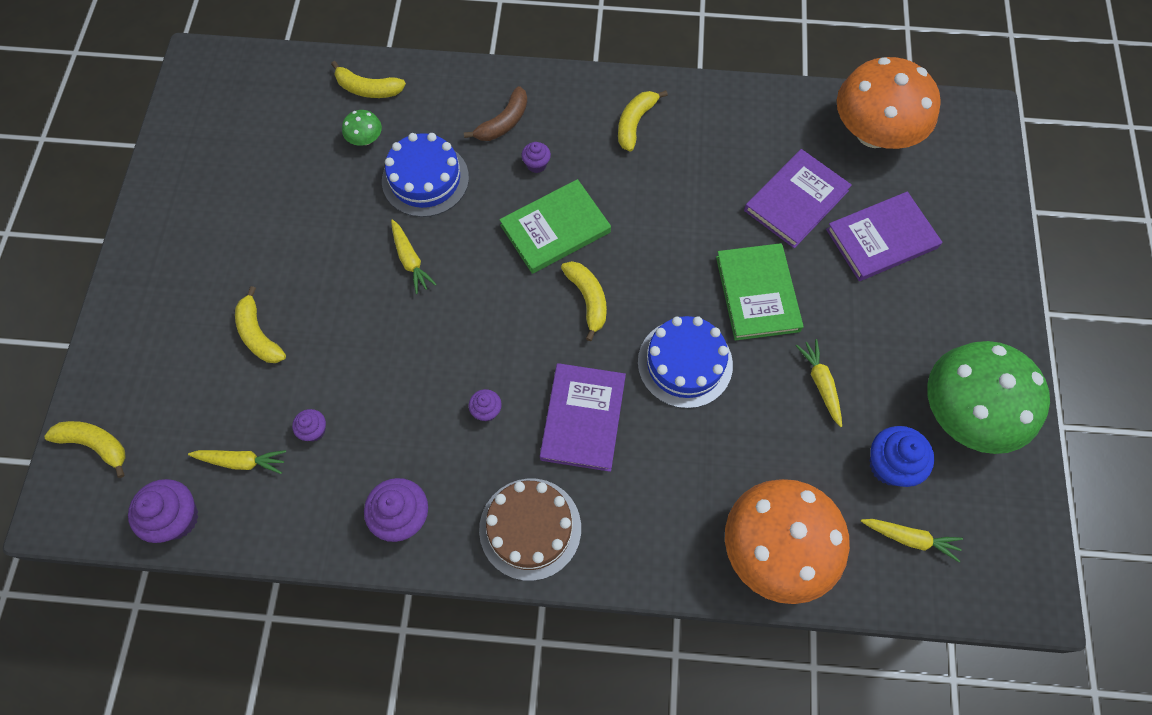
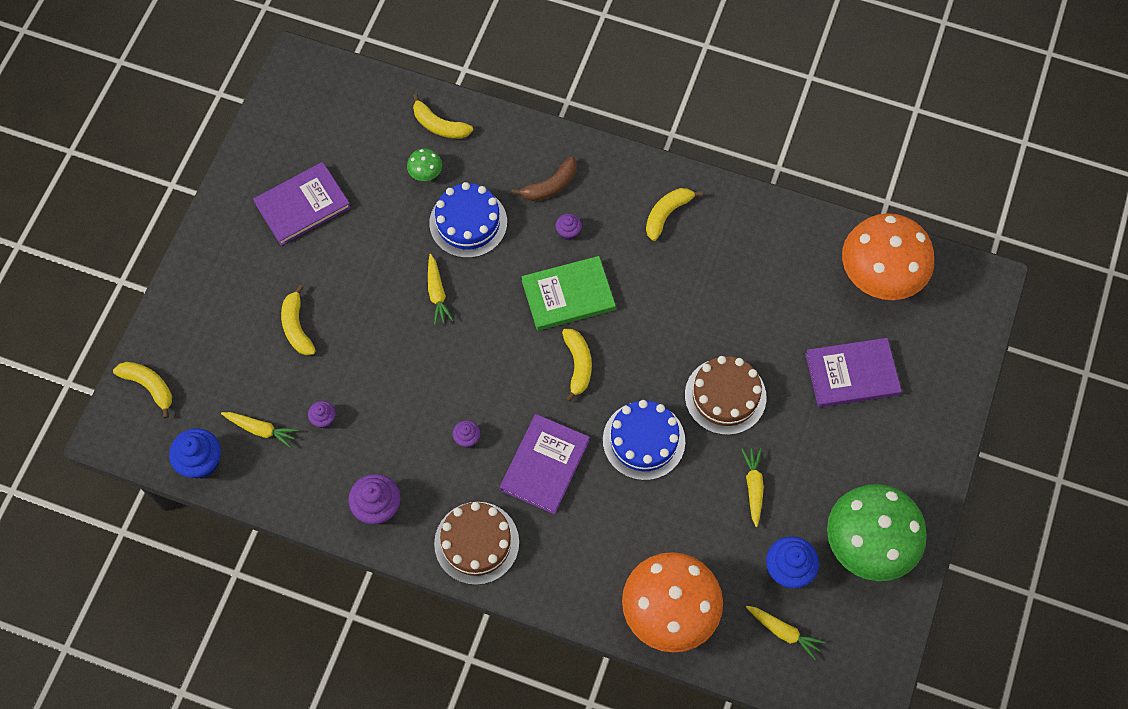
camera: 15 degrees right, 0 degrees up
(177, 518) = (201, 462): purple cupcake -> blue cupcake
(757, 293) = (725, 396): green book -> brown cake
(796, 201) = (787, 321): purple book -> purple book (302, 205)

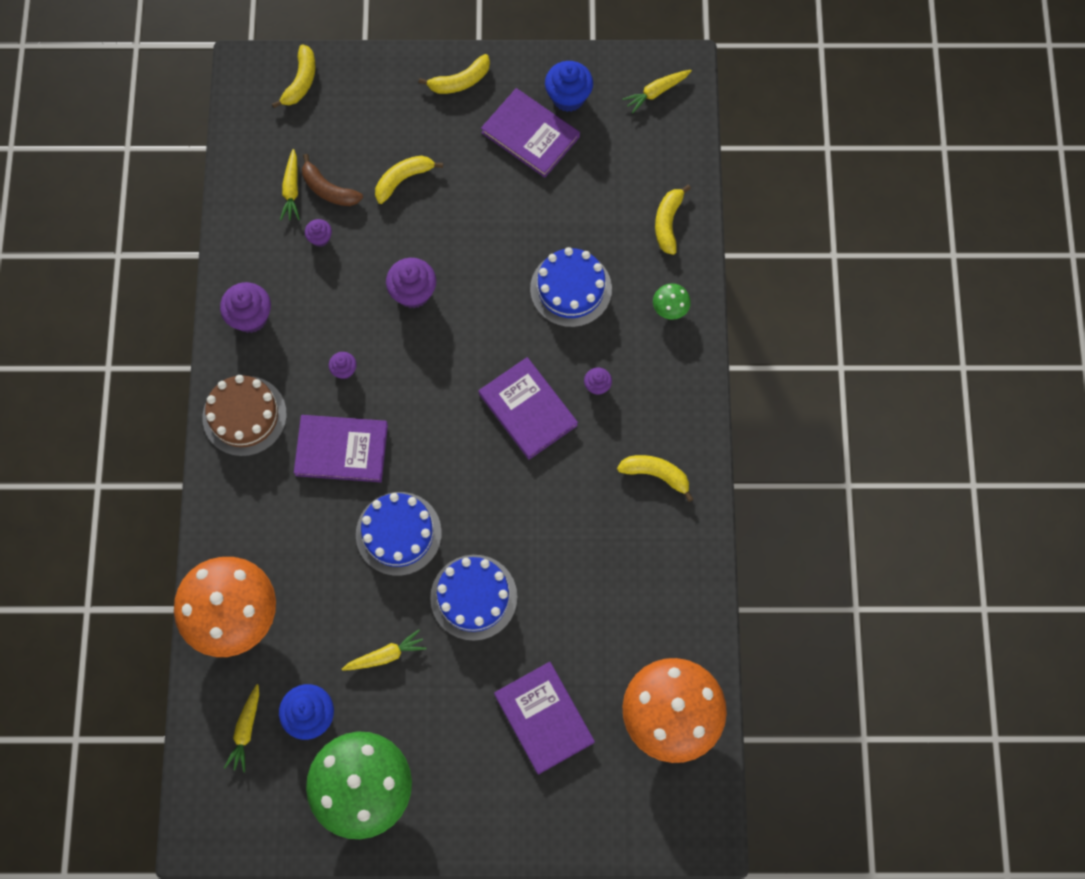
camera: 70 degrees right, 5 degrees up
(201, 462) = (244, 153): blue cupcake -> blue cupcake (568, 97)
(415, 354) = (413, 292): none -> purple cupcake
(425, 173) = (610, 230): green mushroom -> green mushroom (670, 308)
(437, 293) = (484, 288): yellow carrot -> yellow carrot (656, 92)
(550, 186) = (643, 350): brown banana -> brown banana (329, 189)
(568, 295) = (528, 409): green book -> purple book
(578, 365) = (456, 444): yellow banana -> yellow banana (460, 81)
(725, 396) = (473, 597): brown cake -> blue cake

